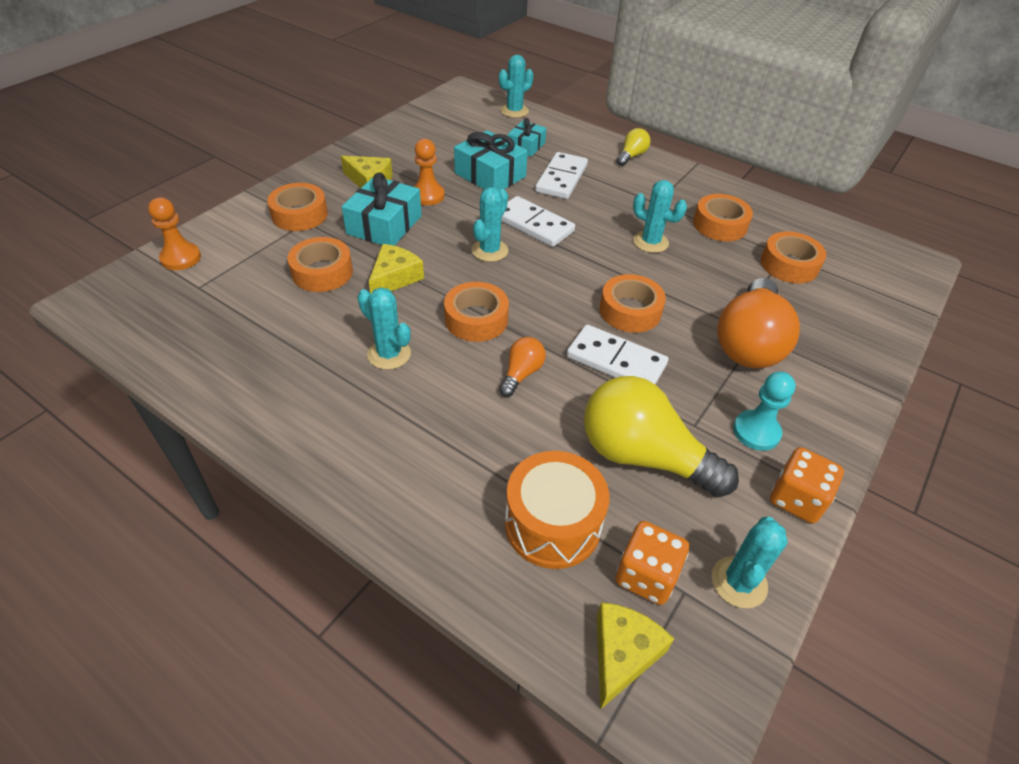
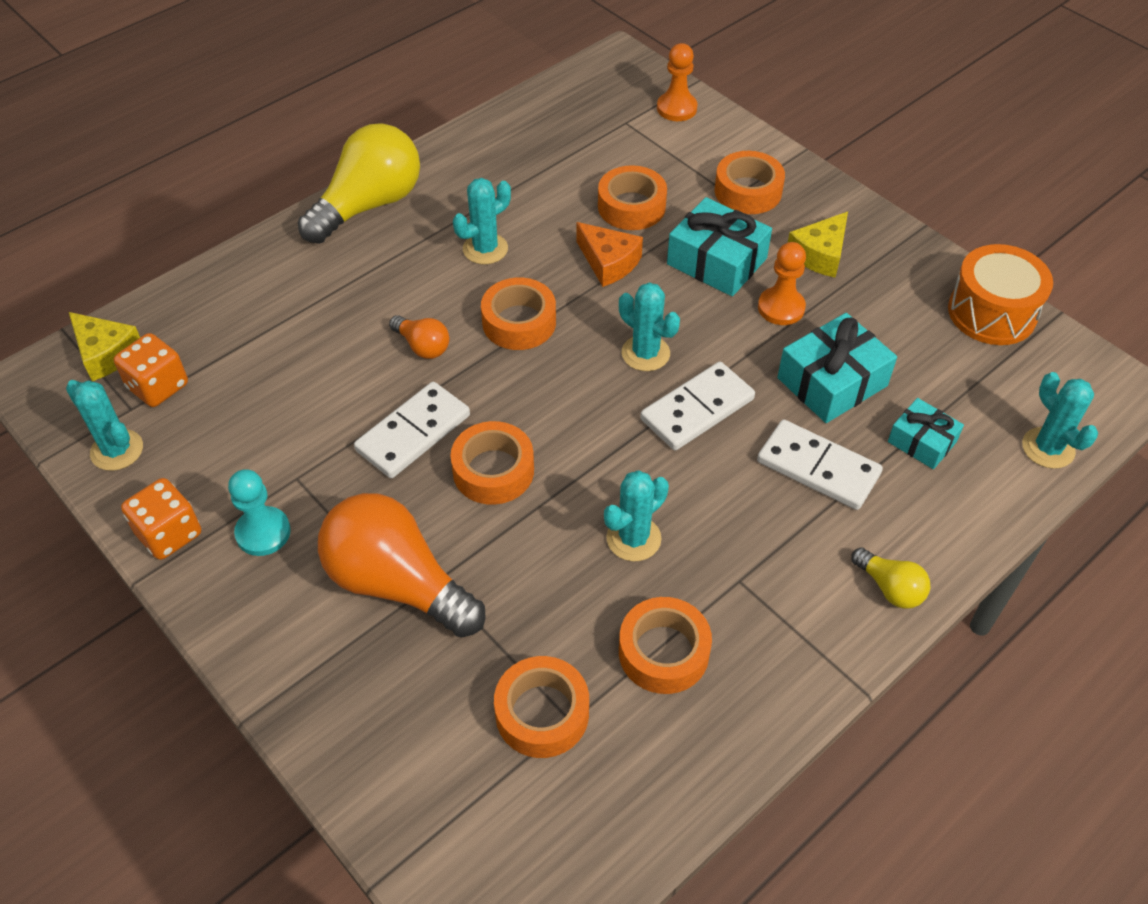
camera: 105 degrees right, 5 degrees up
(395, 278) = (608, 262): yellow cheese -> orange cheese
(552, 524) = (237, 335): orange drum -> orange drum (992, 312)
(643, 456) = (277, 420): yellow light bulb -> yellow light bulb (369, 205)

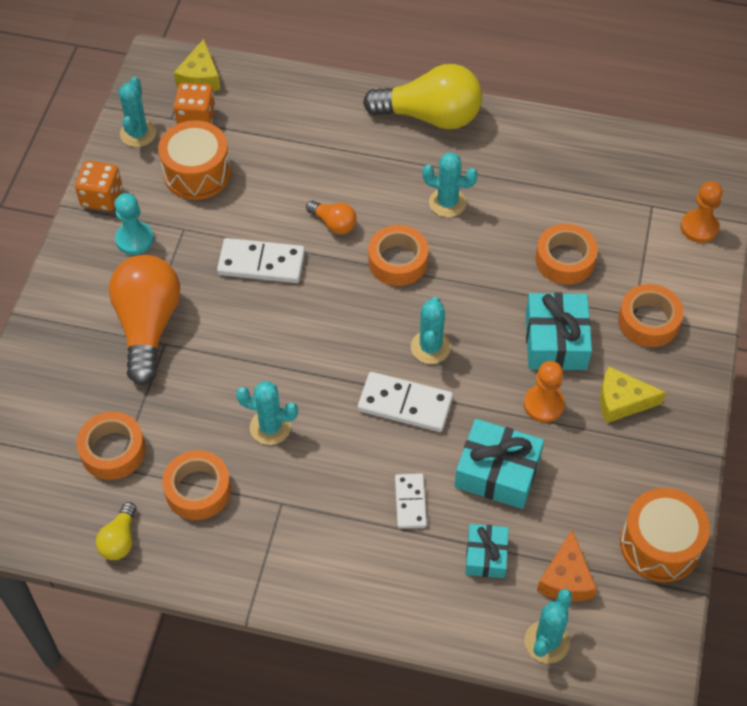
camera: 55 degrees right, 5 degrees up
(233, 425) = (197, 173): none -> orange drum
(422, 346) = (334, 223): orange light bulb -> orange light bulb turned 60 degrees counterclockwise
(493, 471) = (265, 322): orange tape -> none
(608, 262) = (497, 278): orange cheese -> orange cheese (566, 578)
(818, 468) = (410, 502): white domino -> white domino, size x0.63
(890, 588) = (340, 594): yellow light bulb -> yellow light bulb (120, 540)

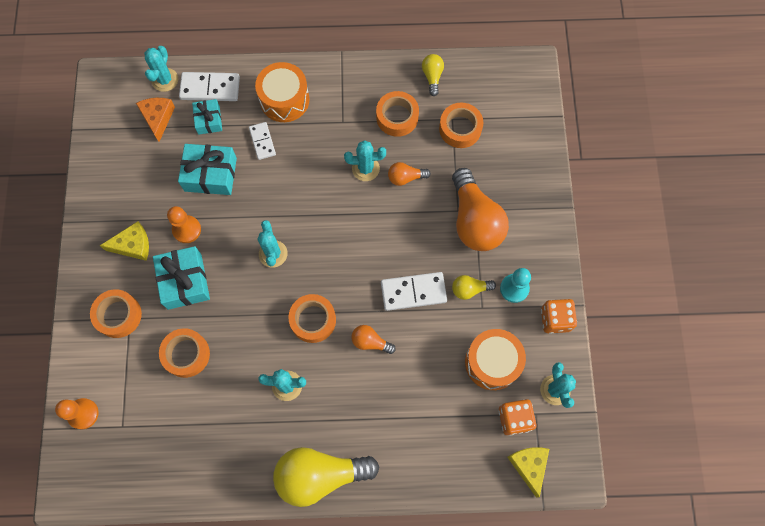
camera: 165 degrees right, 15 degrees up
(190, 251) = (469, 289): none -> yellow light bulb
(218, 402) = (405, 177): none -> orange light bulb
(405, 404) = (281, 206): white domino -> white domino (210, 88)
(660, 545) = (101, 152): orange drum -> orange drum (284, 100)

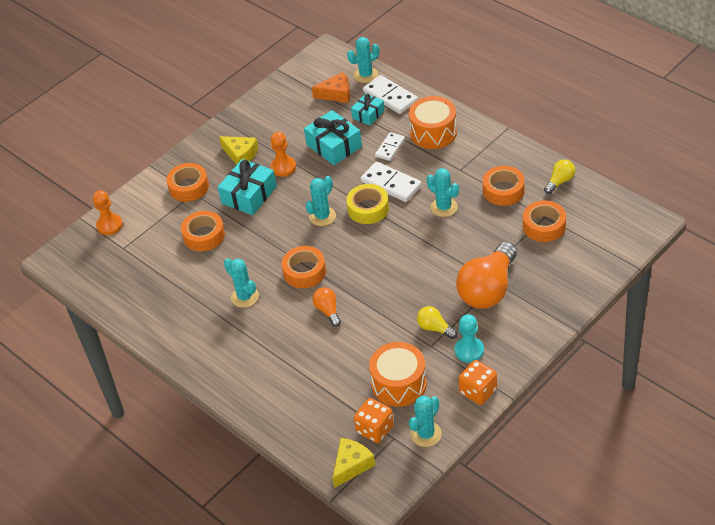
camera: 50 degrees right, 25 degrees down
(158, 118) = (336, 94): orange cheese -> orange cheese turned 45 degrees clockwise
(304, 217) = (368, 208): none -> yellow tape
(320, 475) = (207, 362): yellow light bulb -> none
(405, 177) = (467, 230): orange light bulb -> none
(413, 292) = (392, 302): white domino -> white domino (391, 184)

